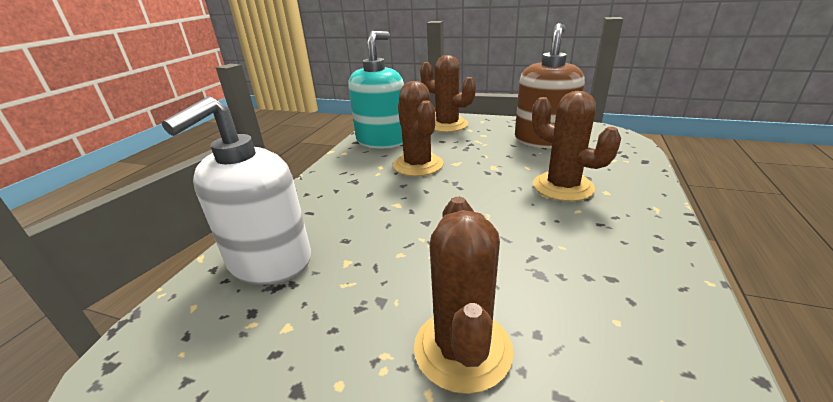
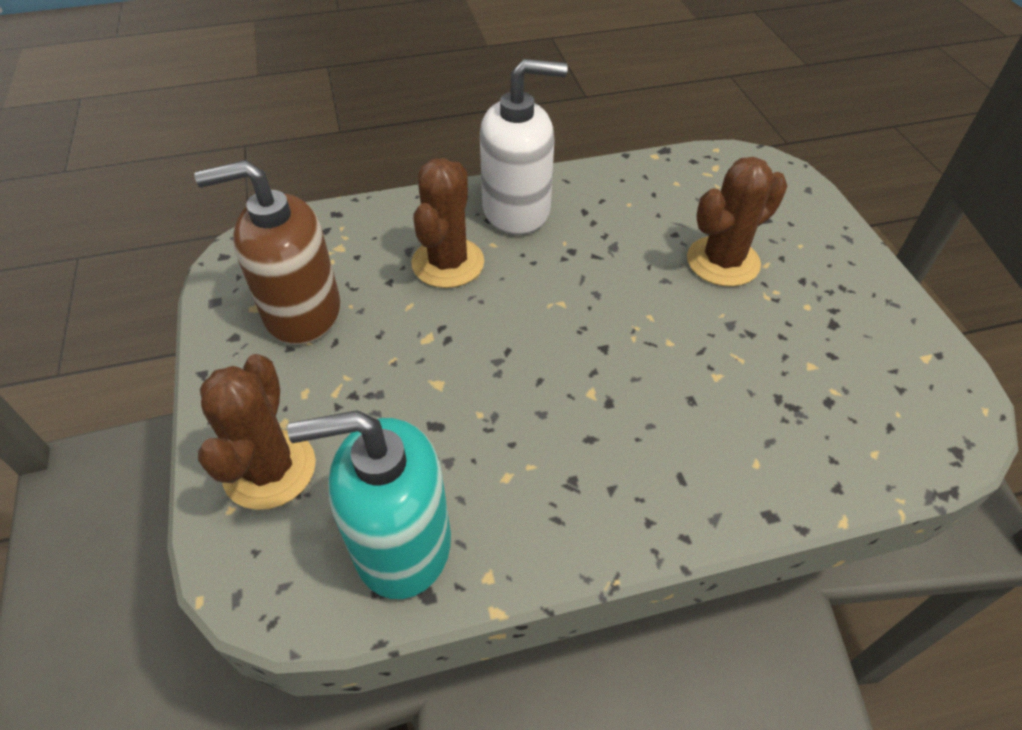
camera: 125 degrees left, 20 degrees up
(269, 262) = (780, 441): white soap dispenser -> white soap dispenser (517, 210)
(418, 165) = (472, 426): brown cactus -> none

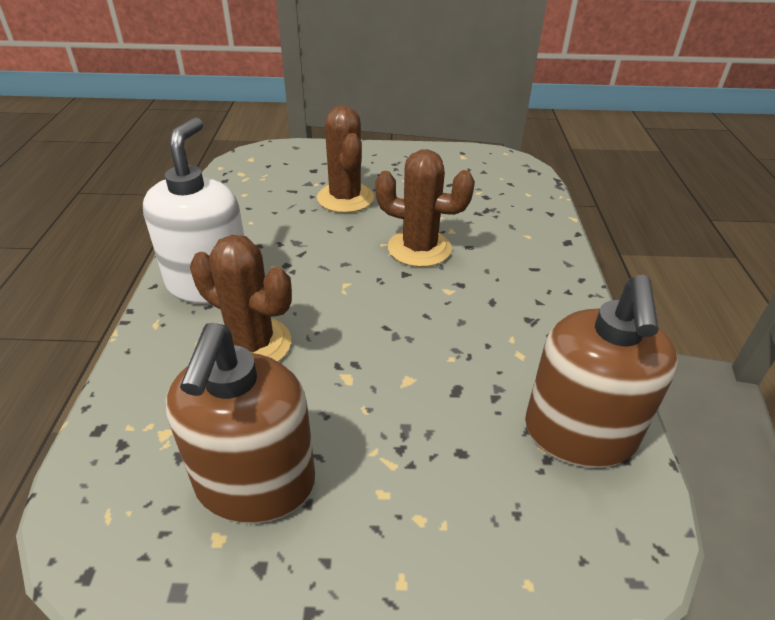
camera: 75 degrees left, 10 degrees down
(270, 469) = (482, 537): brown cactus -> brown cactus (419, 248)
(401, 543) = (579, 434): turquoise soap dispenser -> brown soap dispenser

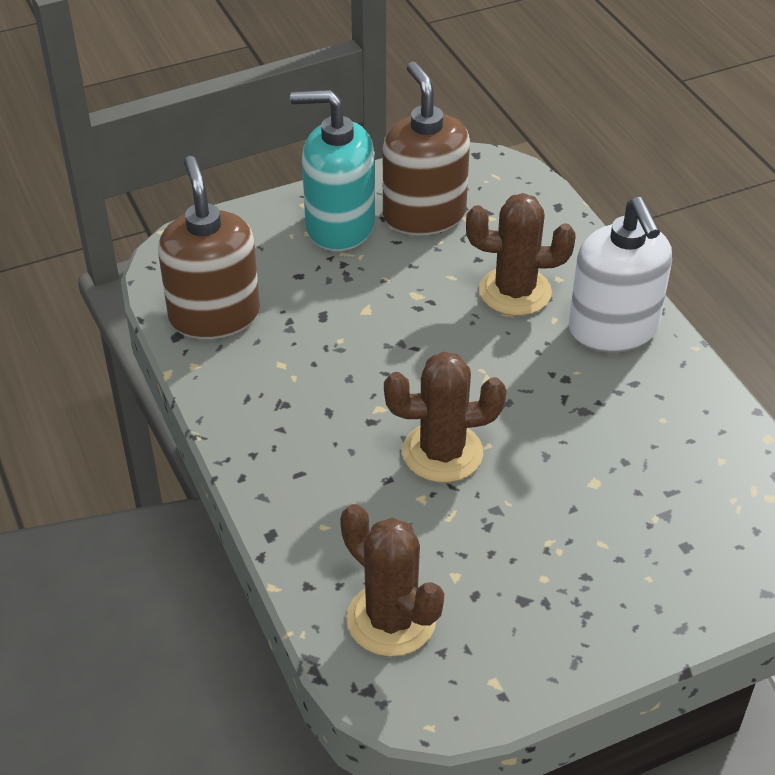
camera: 155 degrees right, 5 degrees up
(345, 198) = (591, 503): brown cactus -> brown cactus (391, 619)
(373, 511) = (339, 226): none -> turquoise soap dispenser

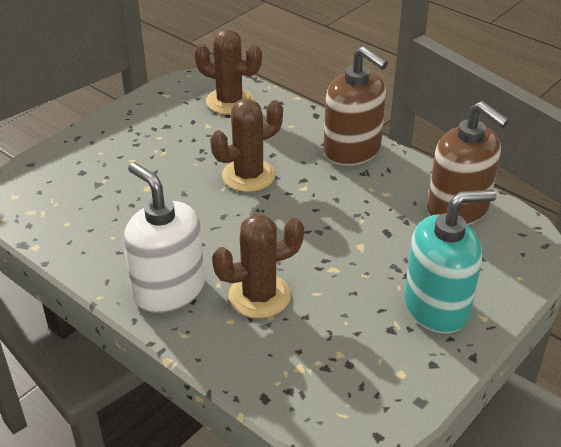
camera: 155 degrees right, 5 degrees down
(424, 215) = (377, 343): brown soap dispenser -> brown soap dispenser (352, 150)

